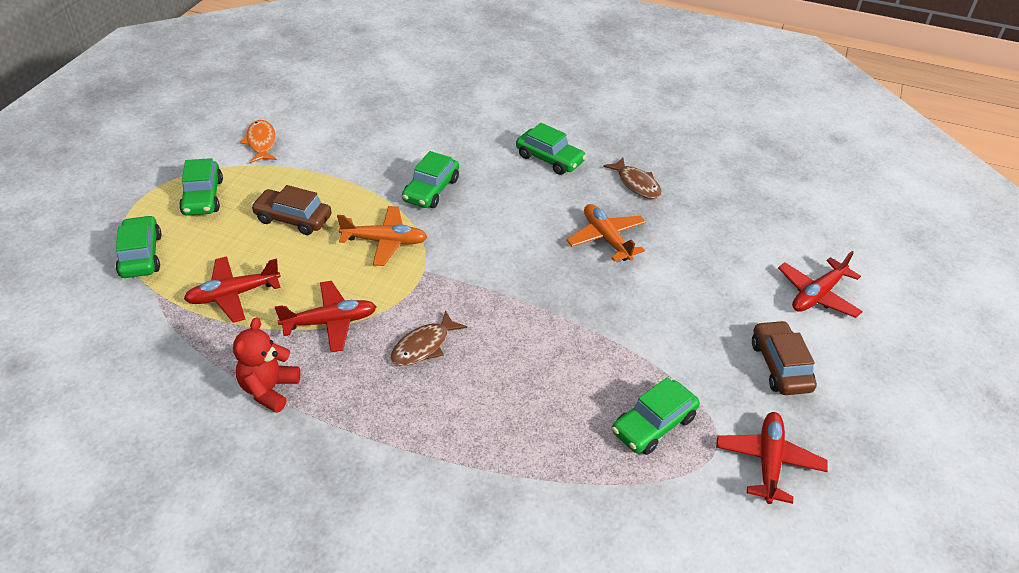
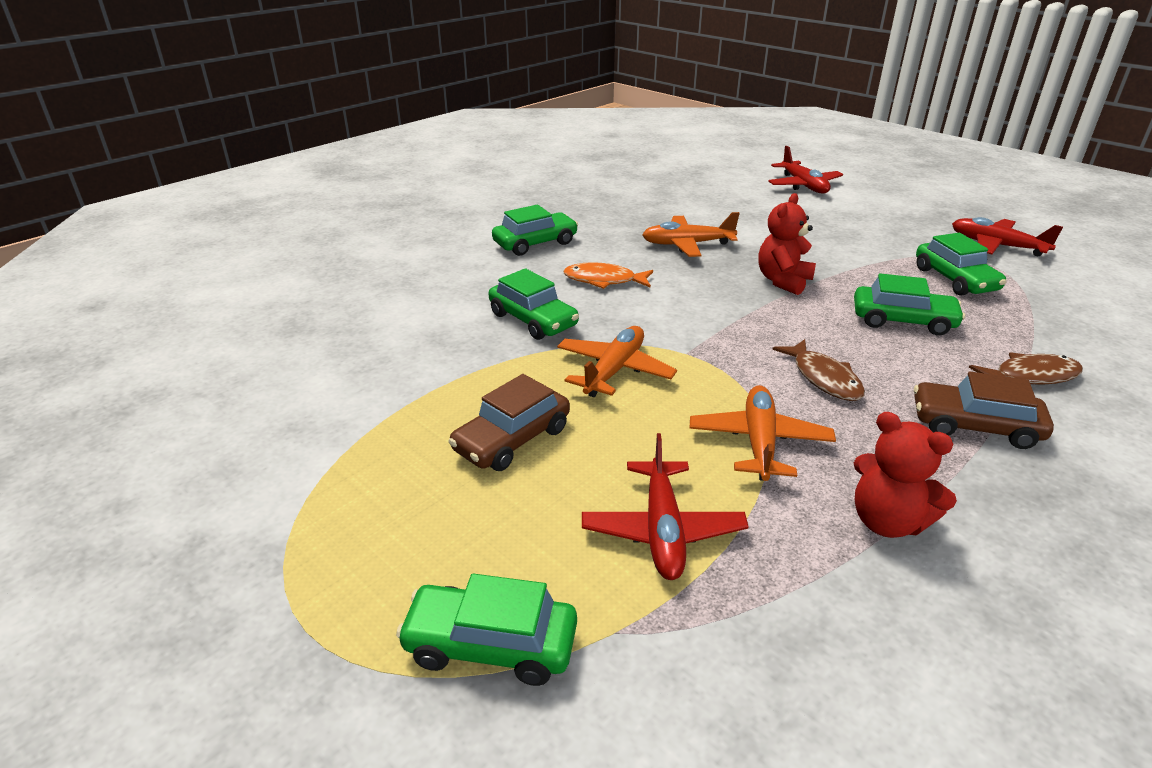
camera: 65 degrees left, 10 degrees down
(203, 197) = (375, 532): green car -> green car (903, 320)
(261, 142) = (284, 442): orange fish -> orange fish (604, 280)
(330, 322) = (759, 442): red plane -> orange plane
(572, 306) = (783, 281): none -> red teddy bear
(636, 184) = (612, 214): brown fish -> brown fish (1031, 376)
(780, 366) = (885, 216): brown car -> brown car (974, 426)

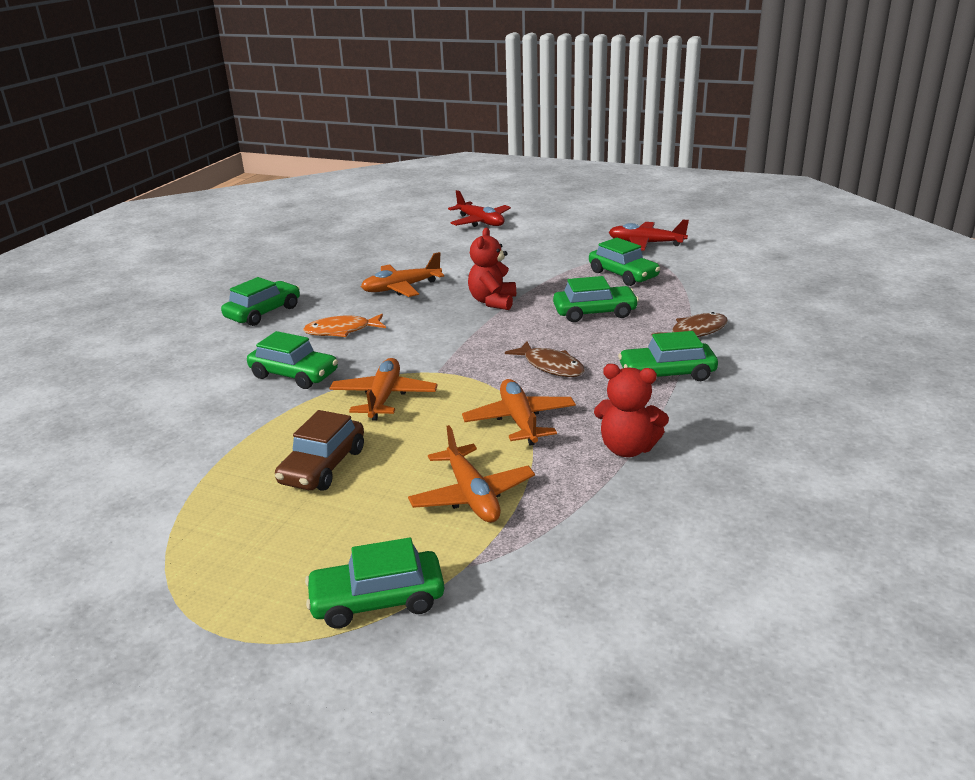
camera: 20 degrees left, 5 degrees down
(662, 530) = (472, 495): red plane -> orange plane
(974, 426) = (667, 374): brown car -> green car

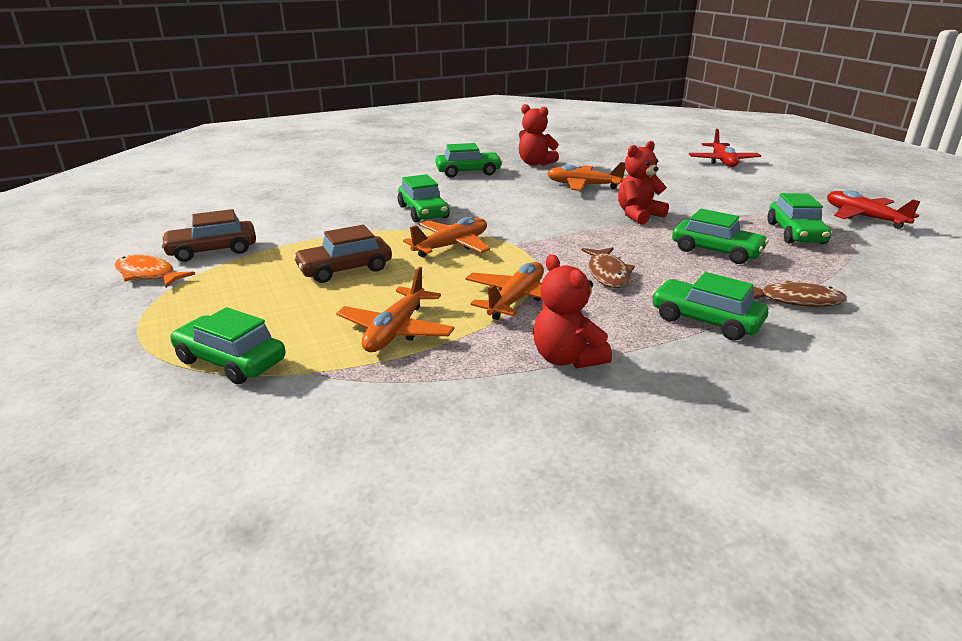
camera: 40 degrees right, 0 degrees up
(131, 518) = (212, 250): none -> brown car
(316, 279) = (535, 163): none -> red teddy bear
(341, 331) = (496, 198): orange fish -> orange fish (148, 274)

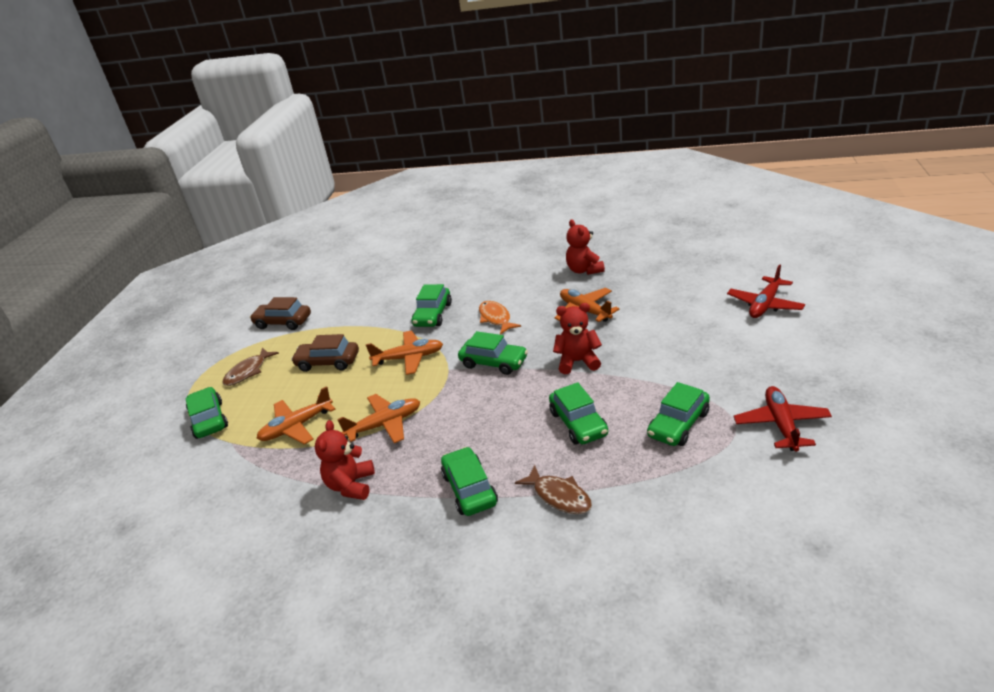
camera: 40 degrees right, 5 degrees up
(148, 274) = (237, 335): orange fish -> orange fish (496, 318)
(468, 172) = (518, 271): green car -> green car (494, 363)
(607, 274) = (469, 420): brown fish -> brown fish (248, 372)

